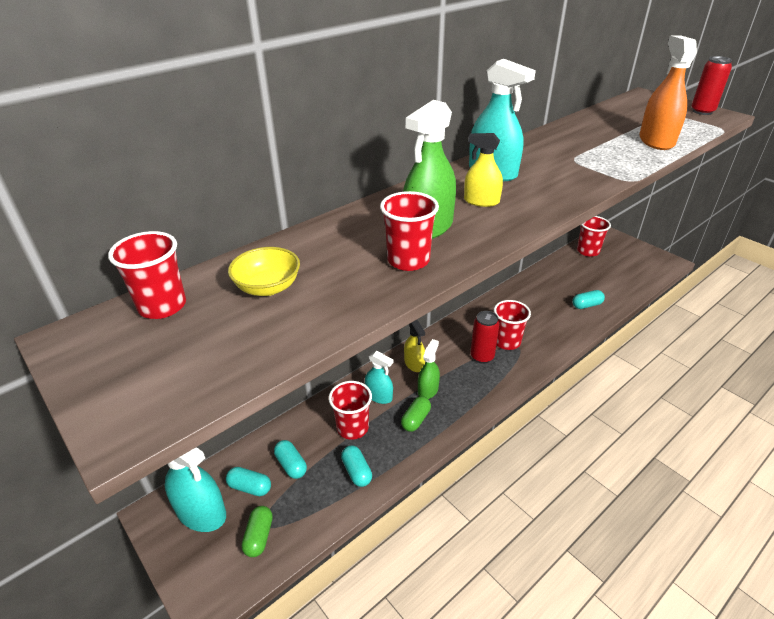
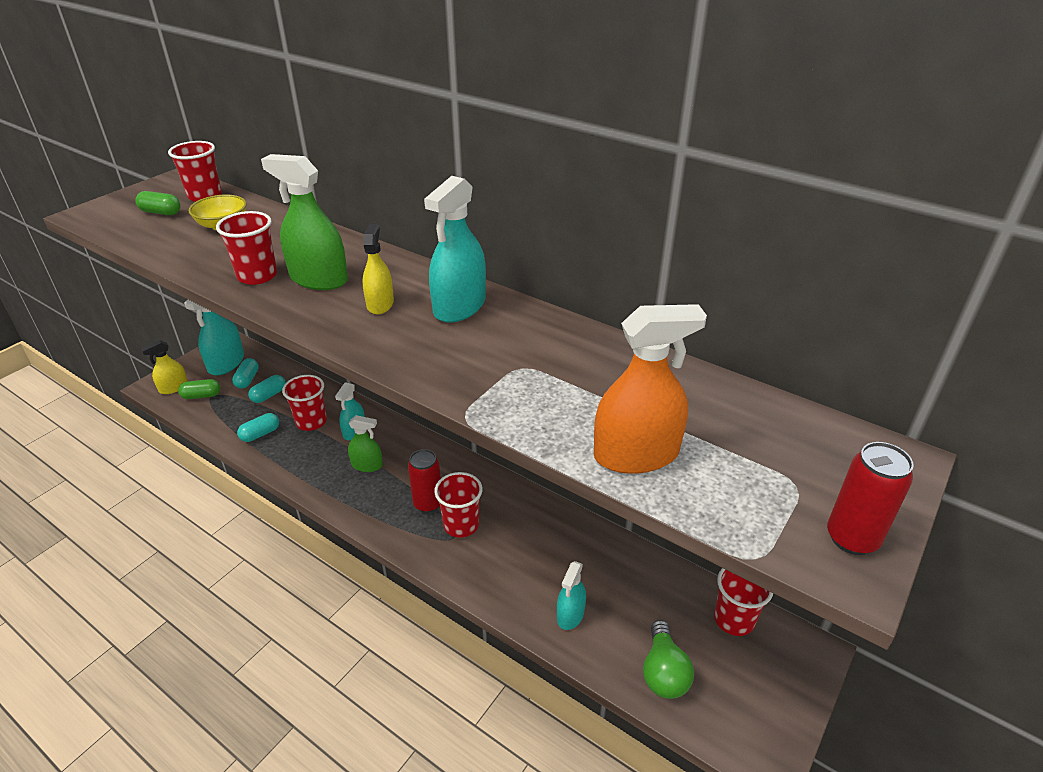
camera: 75 degrees right, 0 degrees up
(414, 363) = (406, 449): yellow spray bottle -> yellow spray bottle (173, 387)
(415, 419) = (324, 462): green capsule -> green capsule (161, 212)
(586, 305) = (570, 614): turquoise capsule -> turquoise spray bottle
(624, 280) = (663, 672): none -> green light bulb

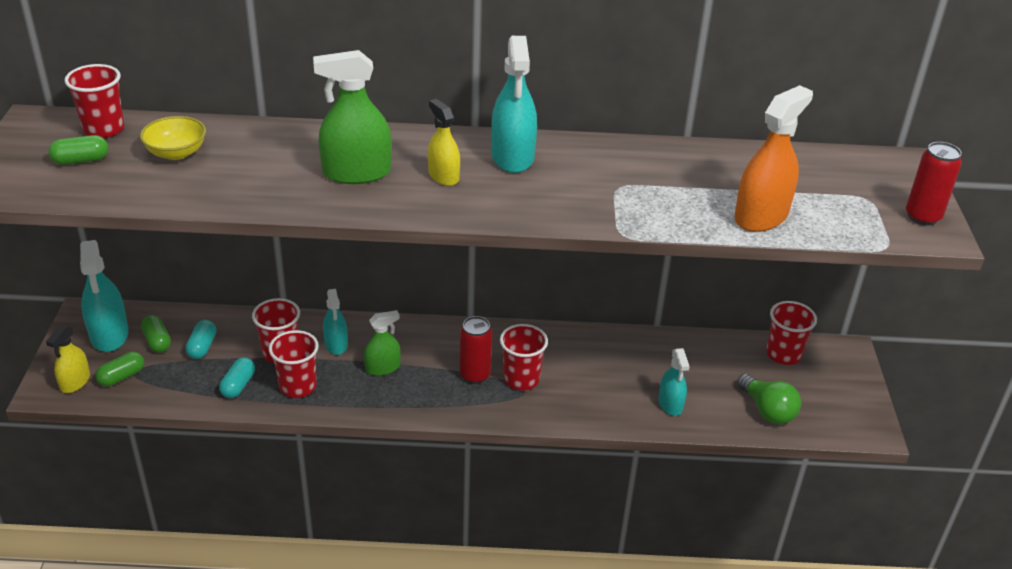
camera: 35 degrees left, 0 degrees up
(247, 380) = (157, 341): turquoise capsule -> green capsule
(257, 276) = (292, 188): red cup -> red cup (298, 386)

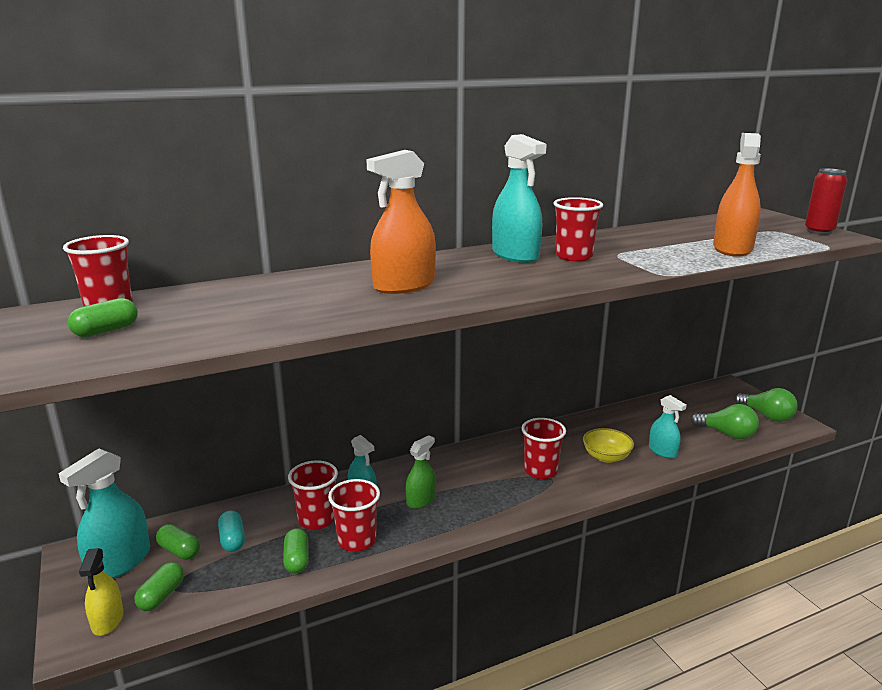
camera: 25 degrees left, 15 degrees down
(109, 335) = (119, 562): turquoise spray bottle -> turquoise spray bottle turned 75 degrees clockwise
(176, 153) = (210, 307): yellow bowl -> yellow bowl (606, 457)
(238, 385) = (297, 560): turquoise capsule -> green capsule
(356, 173) = (404, 285): green spray bottle -> orange spray bottle
(443, 176) = (479, 273): yellow spray bottle -> none
(475, 375) = (502, 480): red can -> none
(783, 354) = (695, 399): red cup -> red cup (574, 256)
(844, 406) = (767, 416): none -> green light bulb

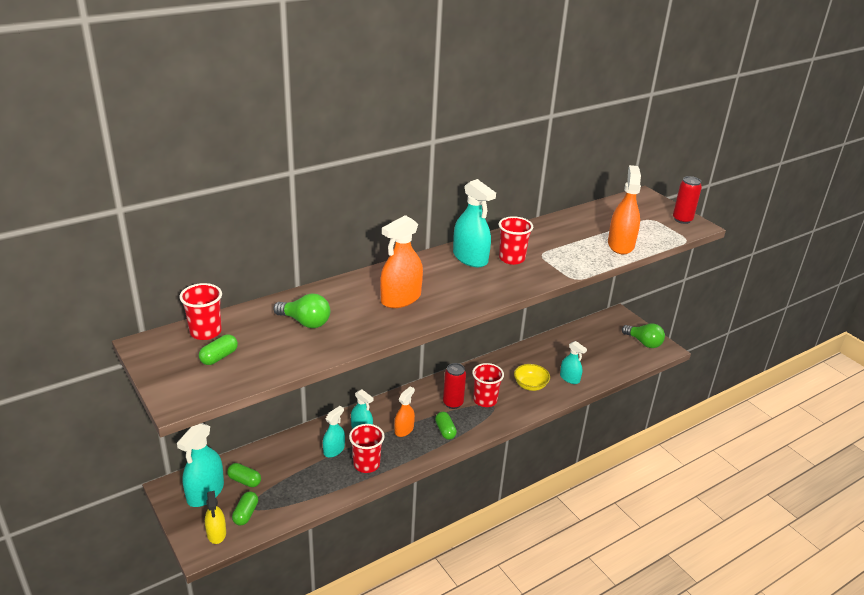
camera: 10 degrees left, 10 degrees up
(232, 540) = (279, 470): turquoise capsule -> none
(297, 560) = (329, 481): green capsule -> green capsule (445, 431)
(316, 519) = (334, 450): red cup -> turquoise spray bottle
(421, 500) = (404, 429): green spray bottle -> orange spray bottle
(495, 472) = (453, 403): none -> red can
(726, 434) = (614, 360): green light bulb -> green light bulb (305, 322)

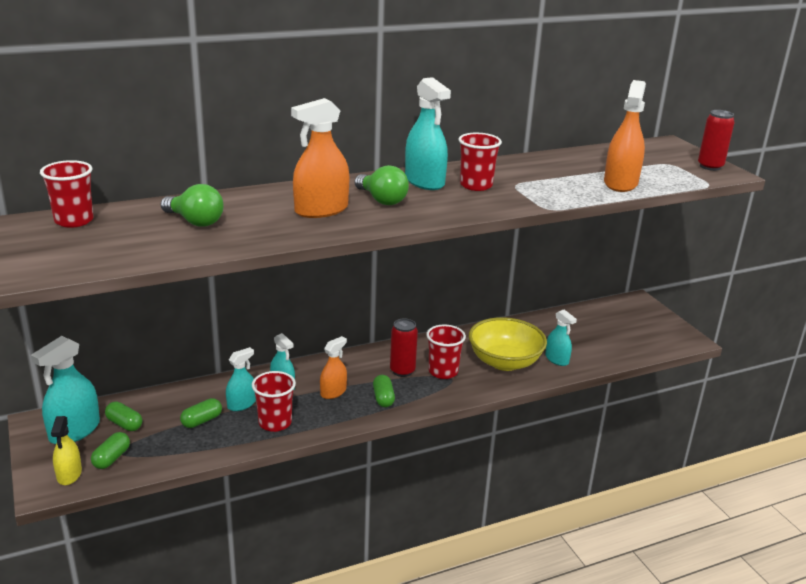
camera: 10 degrees right, 5 degrees down
(219, 357) = (75, 243): green capsule -> green capsule (202, 421)
(530, 385) = (504, 362): yellow bowl -> yellow bowl, size x1.72
(643, 342) = (662, 331): green light bulb -> green light bulb (382, 200)

